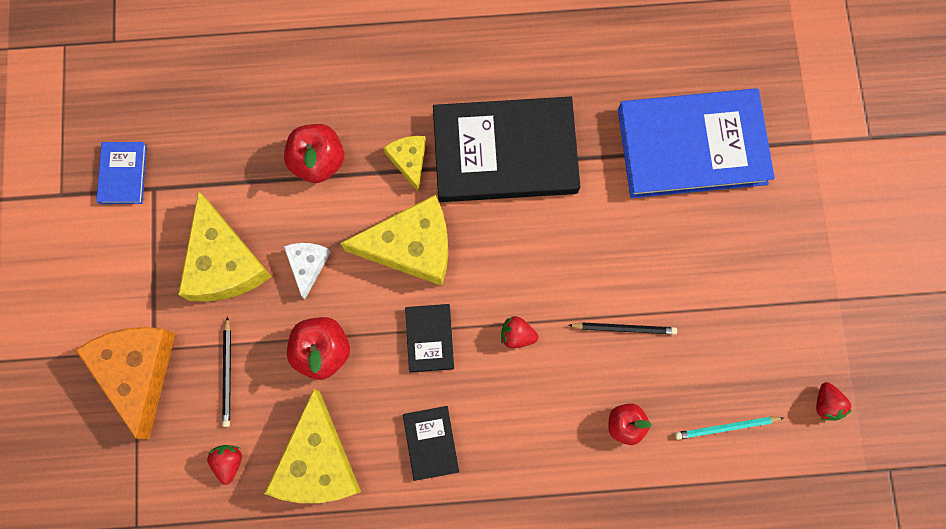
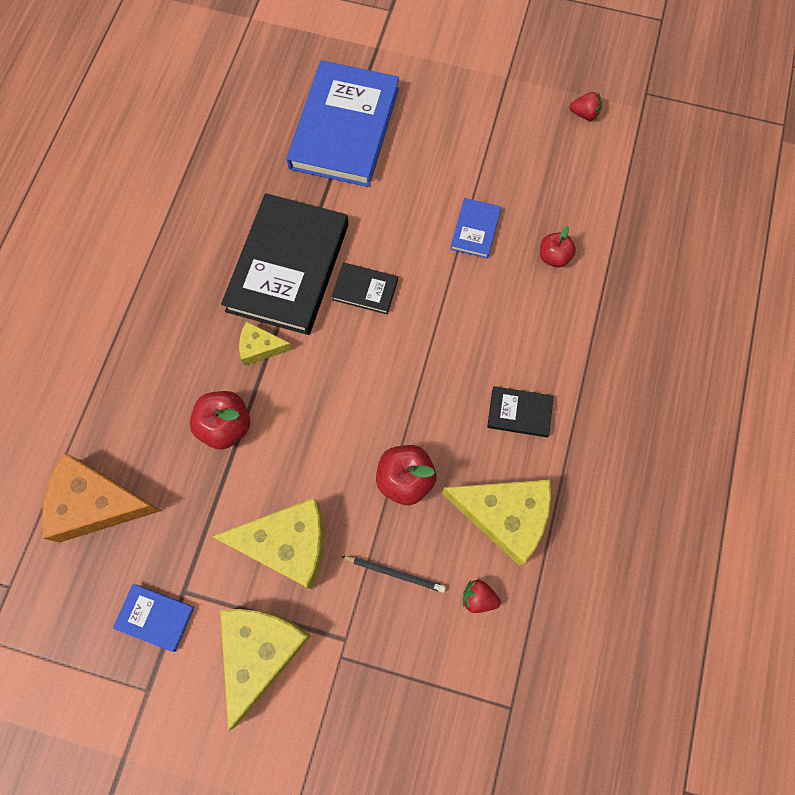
camera: 70 degrees left, 5 degrees down
(137, 371) = (361, 662): orange cheese -> orange cheese (96, 503)
(307, 265) = (321, 467): white cheese -> none
(411, 246) = (340, 371): yellow cheese -> yellow cheese (260, 652)
(430, 338) = (428, 383): black book -> black book (365, 289)
(517, 335) = (451, 312): red strawberry -> none
(624, 328) = (475, 230): black pencil -> blue book
(726, 428) = (580, 187): turquoise pencil -> none

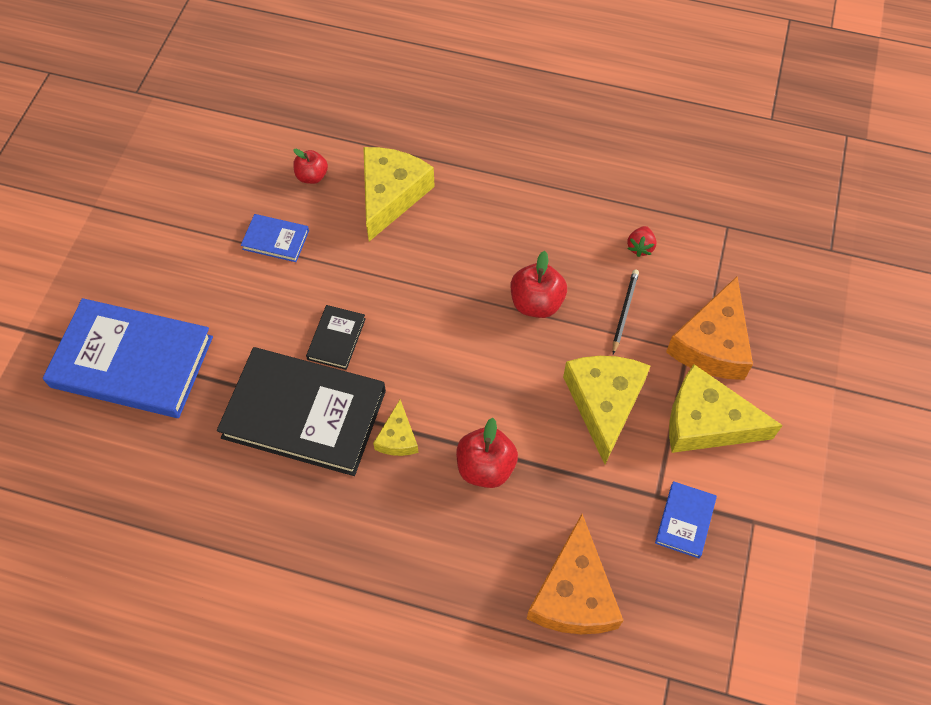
camera: 90 degrees left, 10 degrees down
(354, 670) = (712, 343): none -> orange cheese
(504, 516) = (567, 225): yellow cheese -> yellow cheese (391, 195)
(519, 413) = (470, 210): black book -> none
(584, 114) = (152, 143): red strawberry -> none

